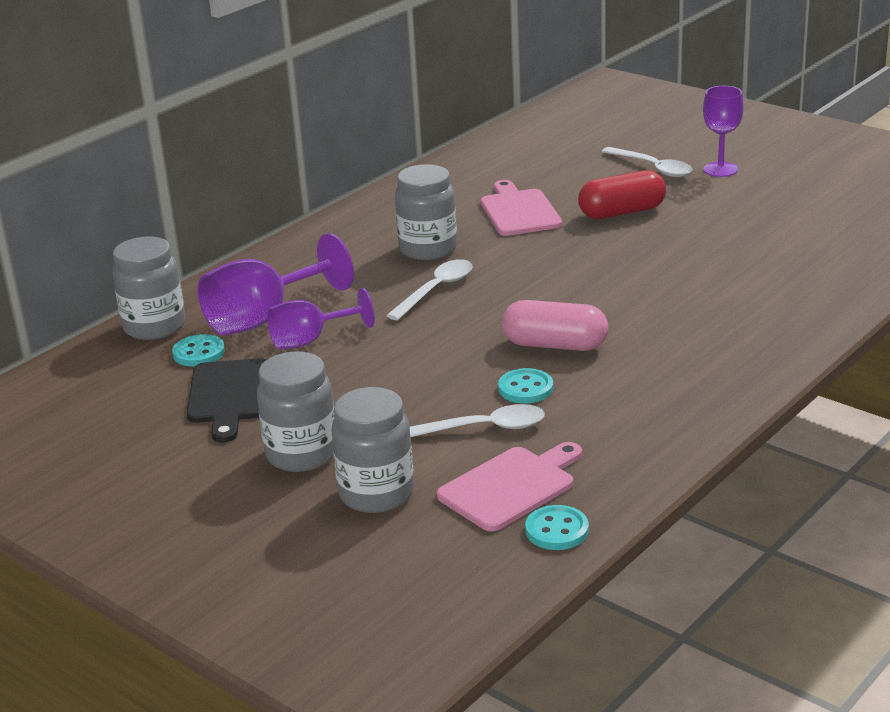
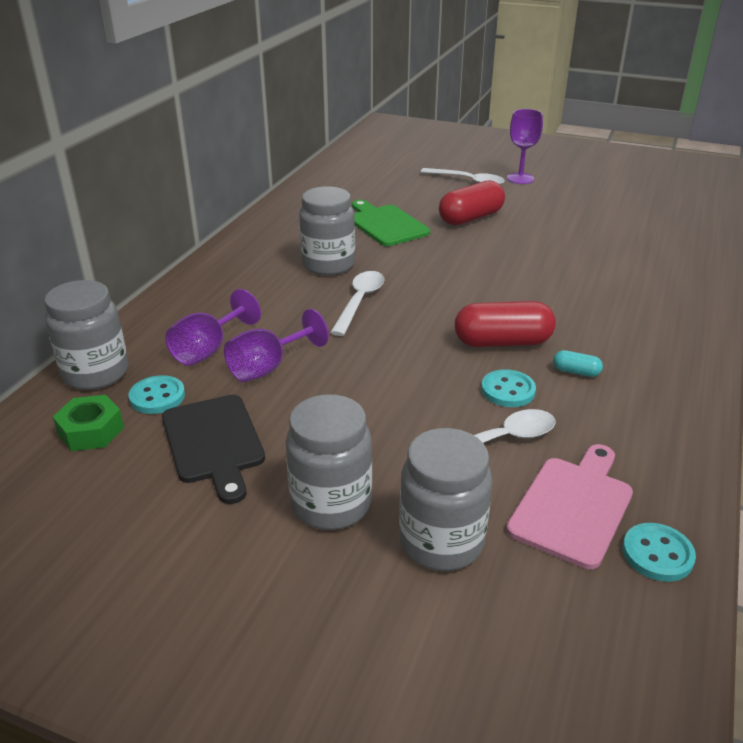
camera: 20 degrees left, 5 degrees up
(131, 373) = (91, 431): none -> green nut
(264, 318) = (208, 349): purple goblet -> purple goblet, size x0.66
(519, 211) = (385, 224): pink cutting board -> green cutting board
(555, 345) = (502, 342): pink capsule -> red capsule
(608, 381) = (576, 372): none -> turquoise capsule

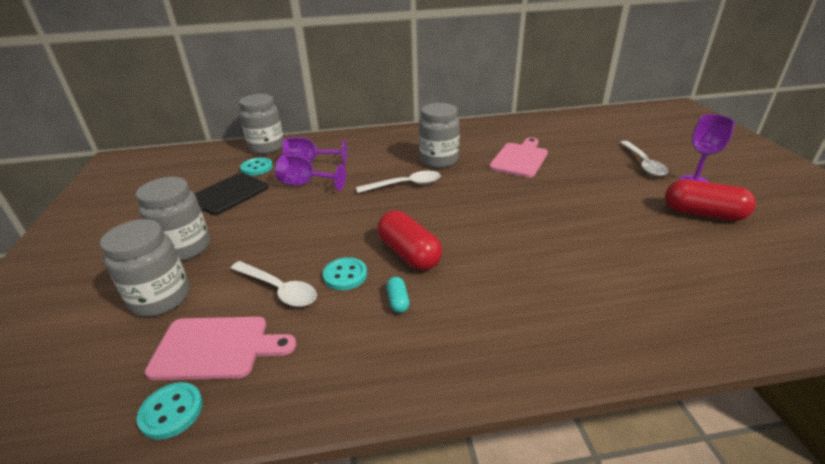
camera: 60 degrees right, 0 degrees up
(91, 431) = (219, 165): green nut -> none
(385, 224) = (519, 159): green cutting board -> pink cutting board
(470, 218) = (582, 184): red capsule -> red capsule (703, 214)

